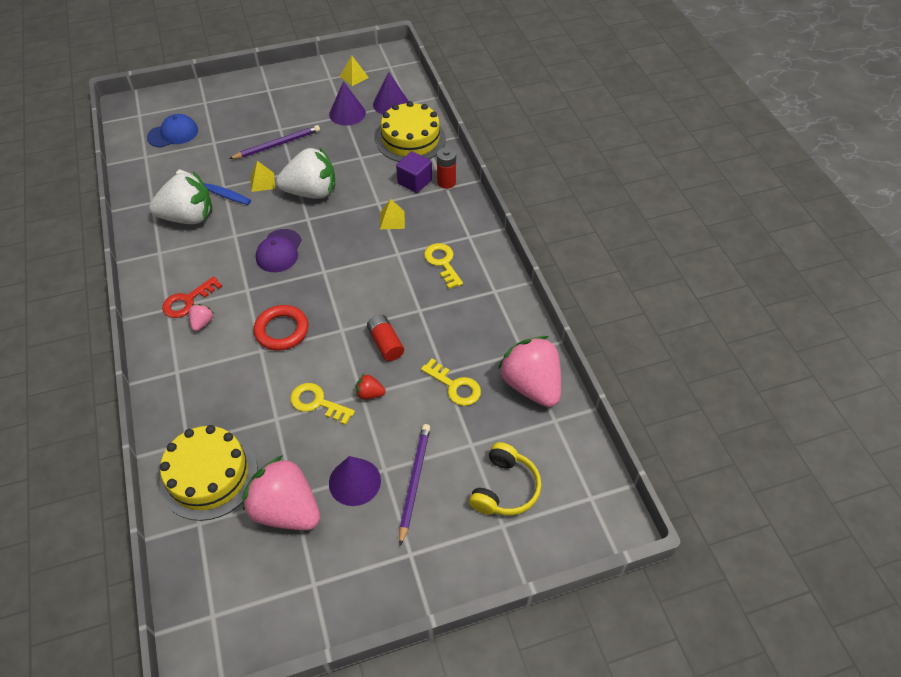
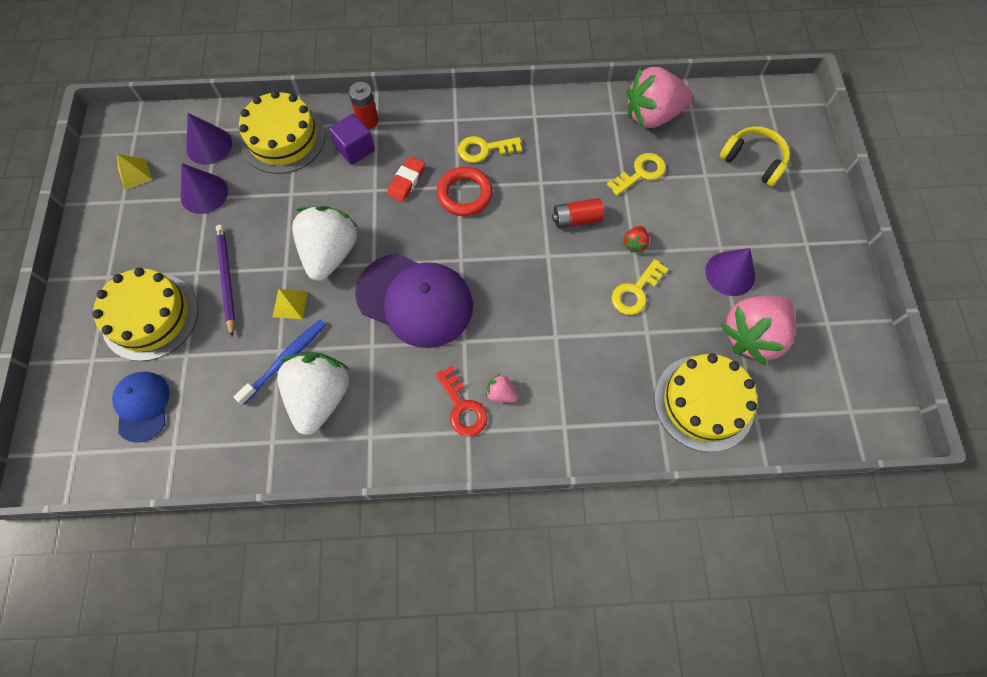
camera: 75 degrees left, 15 degrees up
(240, 117) = (150, 316): none -> yellow cake
(279, 251) = (415, 300): purple cap -> purple cap, size x1.78
(282, 330) = (534, 312): red ring -> red ring (465, 194)
(392, 220) = (406, 181): yellow pyramid -> red eraser
(414, 481) = (737, 226): purple pencil -> none

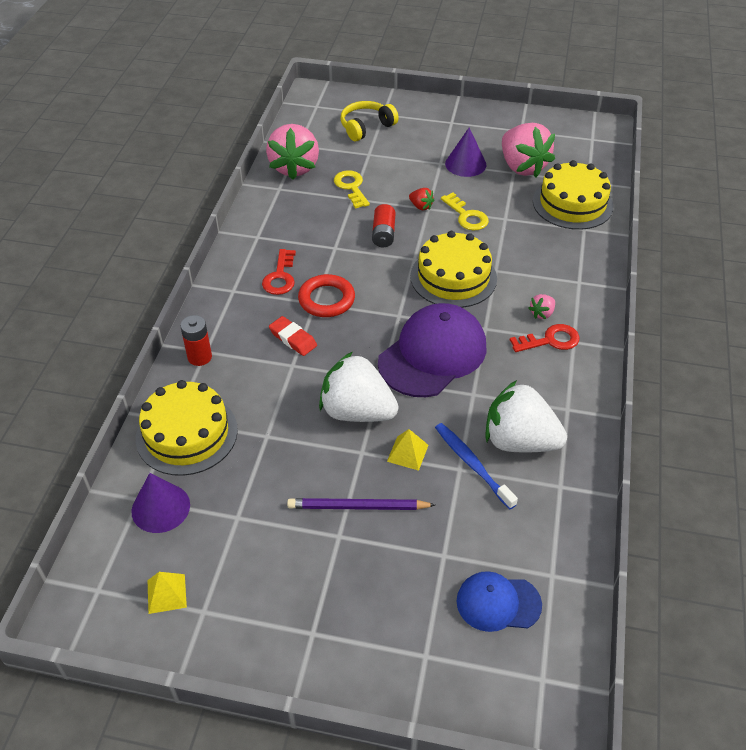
camera: 75 degrees left, 20 degrees down
(150, 316) = (384, 588): yellow cake -> yellow cake (453, 277)
(204, 193) = (230, 519): purple cone -> none
(355, 149) = (232, 373): purple cube -> none
(484, 149) = (280, 277): yellow key -> red key

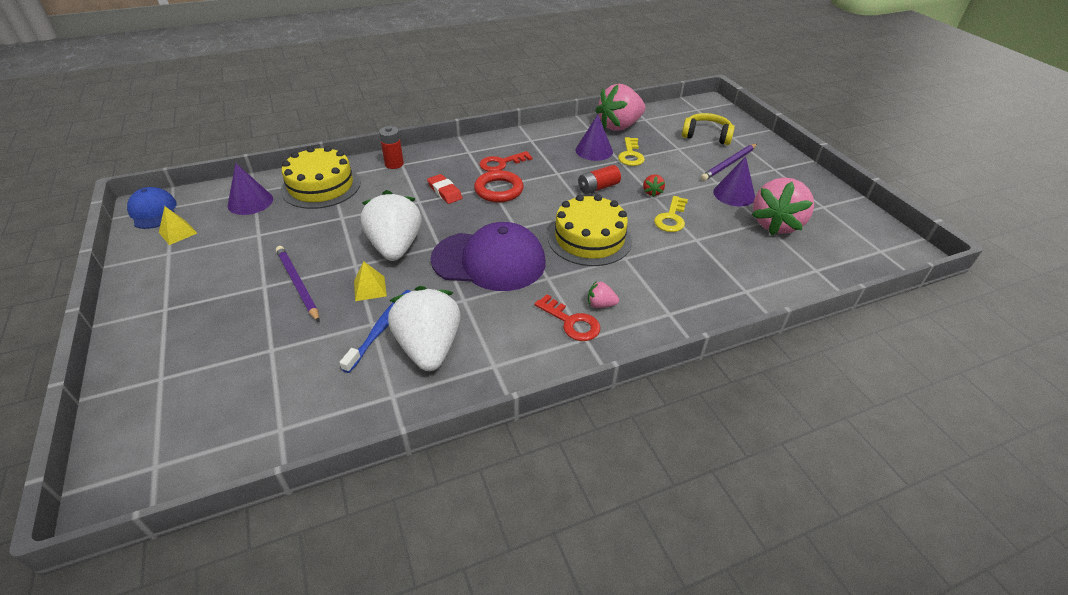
camera: 55 degrees right, 5 degrees down
(293, 339) = (445, 192): red eraser -> red eraser turned 45 degrees counterclockwise
(320, 205) = (594, 150): none -> purple cone
(351, 187) = (630, 155): yellow key -> yellow key turned 150 degrees clockwise
(421, 141) = (729, 164): none -> purple pencil
(498, 603) = (232, 403): blue cap -> blue cap (153, 211)
(572, 203) = (770, 271): yellow cake -> none

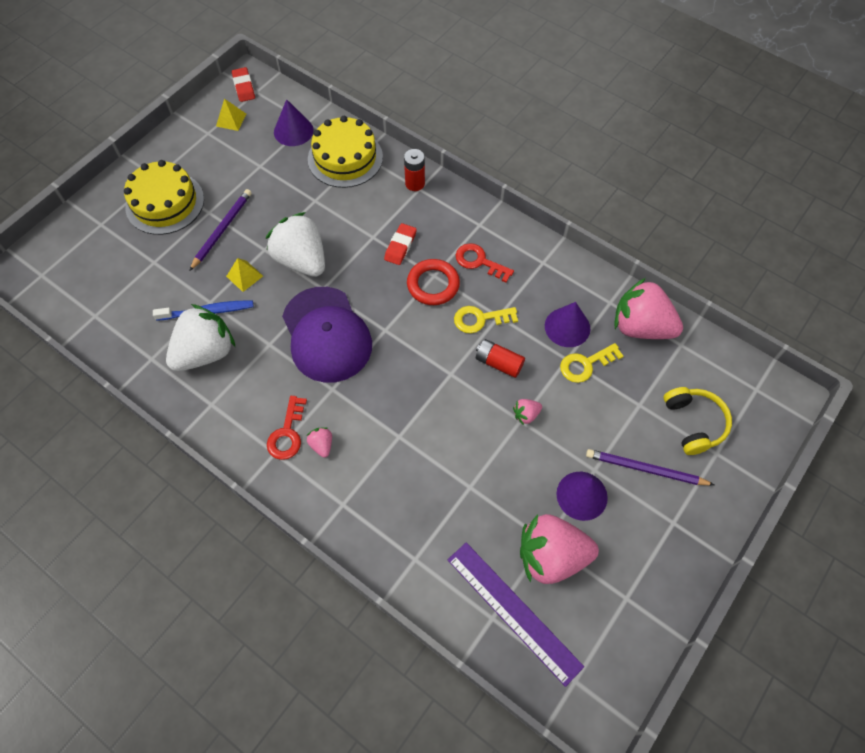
camera: 60 degrees right, 20 degrees up
(153, 211) = (244, 87): blue cap -> red eraser
(395, 247) = (301, 260): white strawberry -> white strawberry turned 90 degrees counterclockwise
(589, 238) = (408, 394): yellow cake -> yellow cake (165, 203)
(652, 192) = (526, 415): red strawberry -> pink strawberry
(671, 218) = (491, 451): yellow key -> yellow key (480, 319)
(815, 258) = (513, 612): none -> purple ruler

